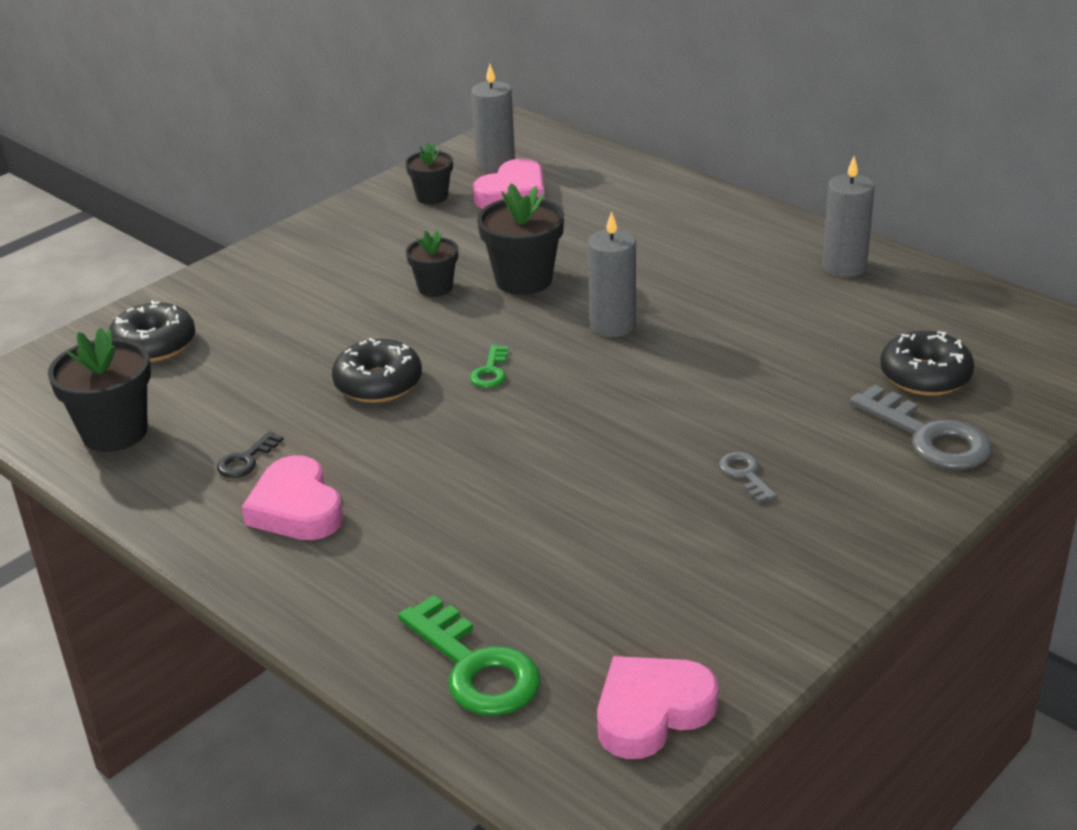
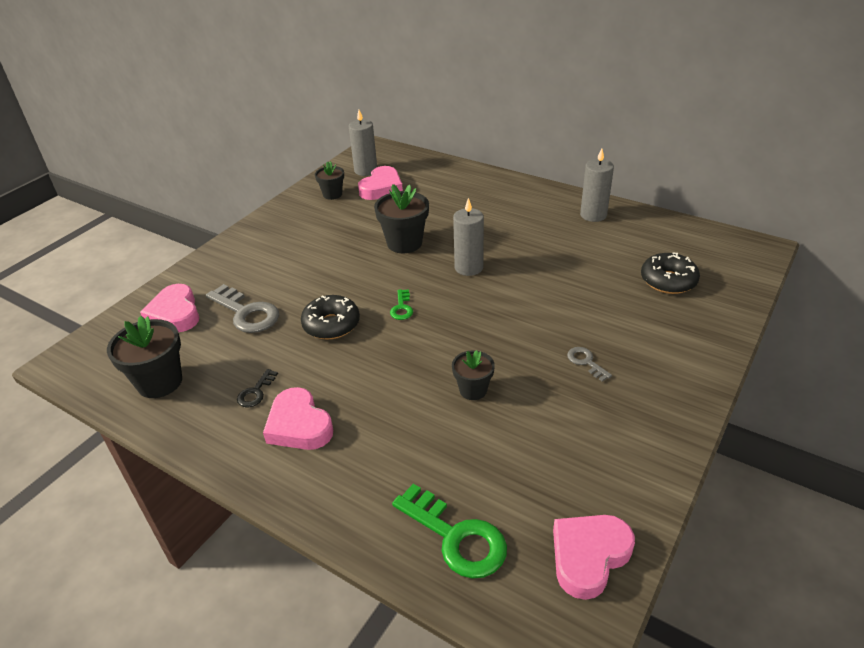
camera: 10 degrees left, 5 degrees up
(154, 345) = (175, 313): black donut -> pink heart
(435, 287) = (350, 254): black flower pot -> black flower pot (473, 390)
(929, 436) = (686, 321): grey key -> grey key (246, 313)

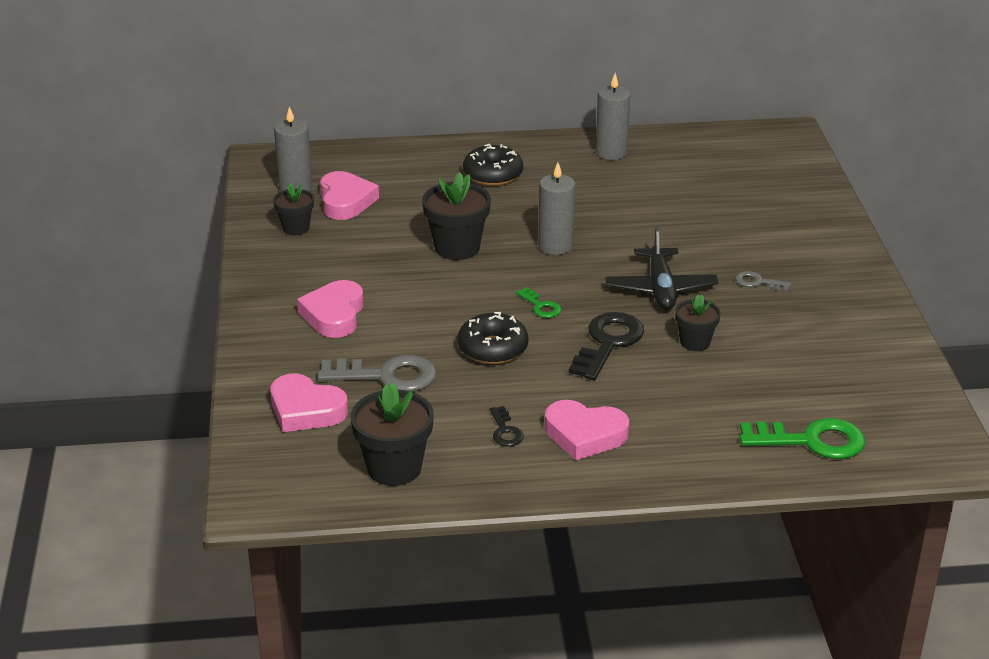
camera: 40 degrees left, 5 degrees down
(409, 358) = (607, 343): none -> black key
(501, 333) = (660, 289): none -> black plane
(588, 556) = (910, 406): pink heart -> pink heart (334, 314)
(668, 281) = (747, 190): black donut -> black donut (493, 174)

